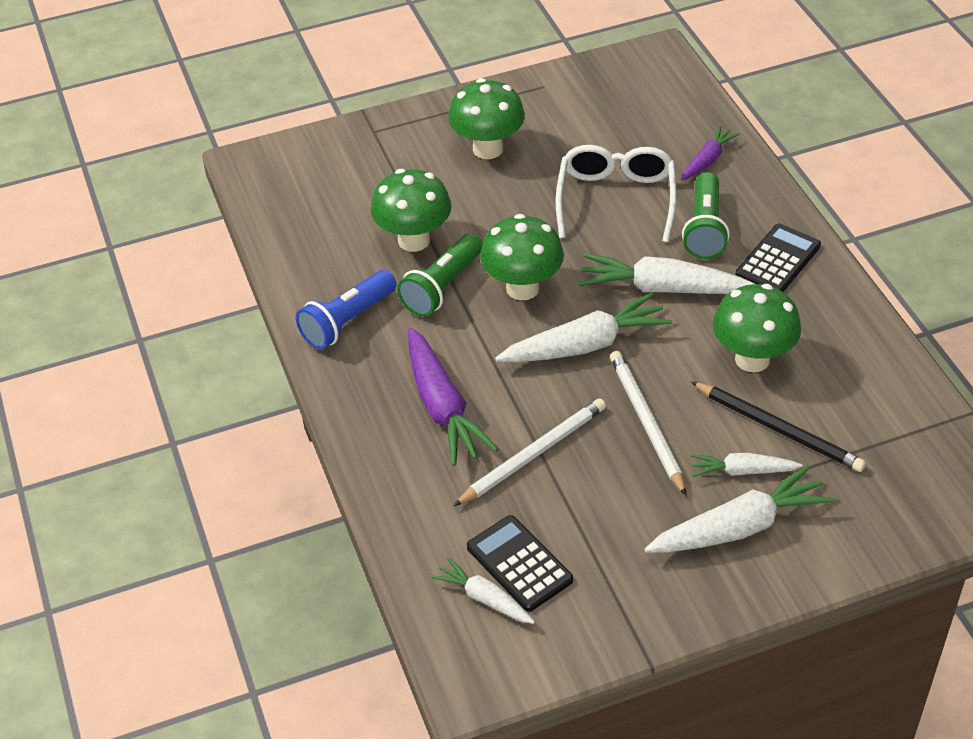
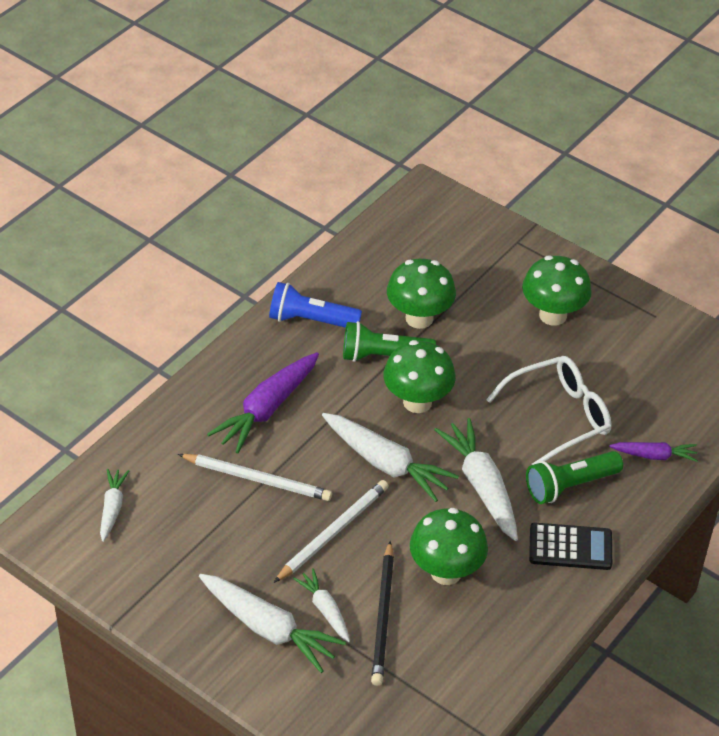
camera: 55 degrees right, 0 degrees up
(519, 564) = (154, 514): black calculator -> none

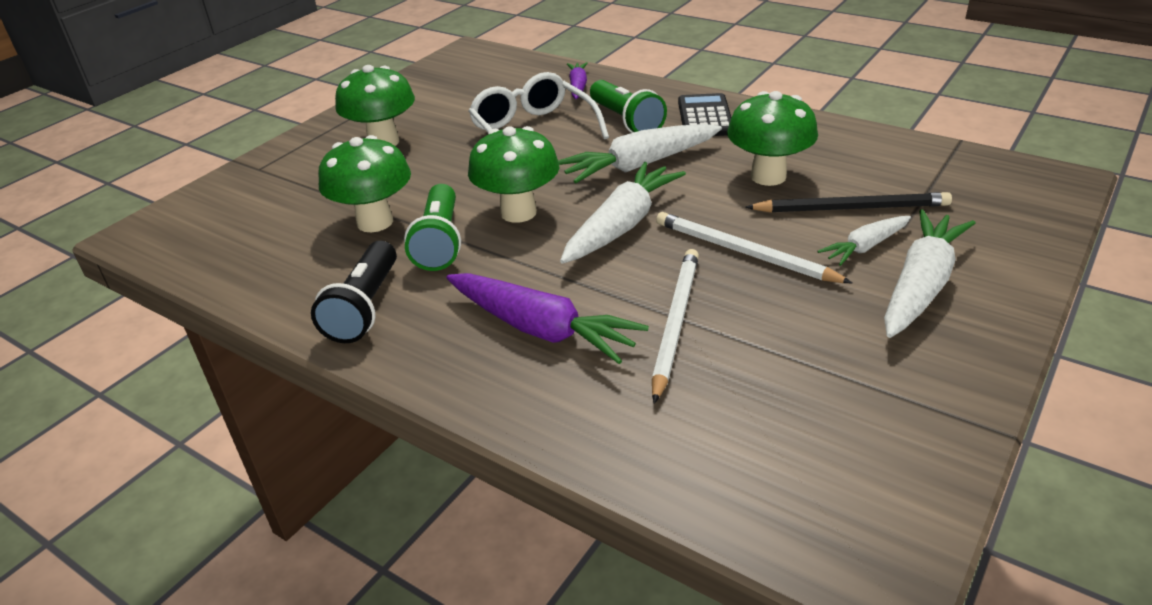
camera: 90 degrees left, 10 degrees down
(112, 508) = (785, 474): white carrot -> none
(311, 320) = (365, 307): blue flashlight -> black flashlight

